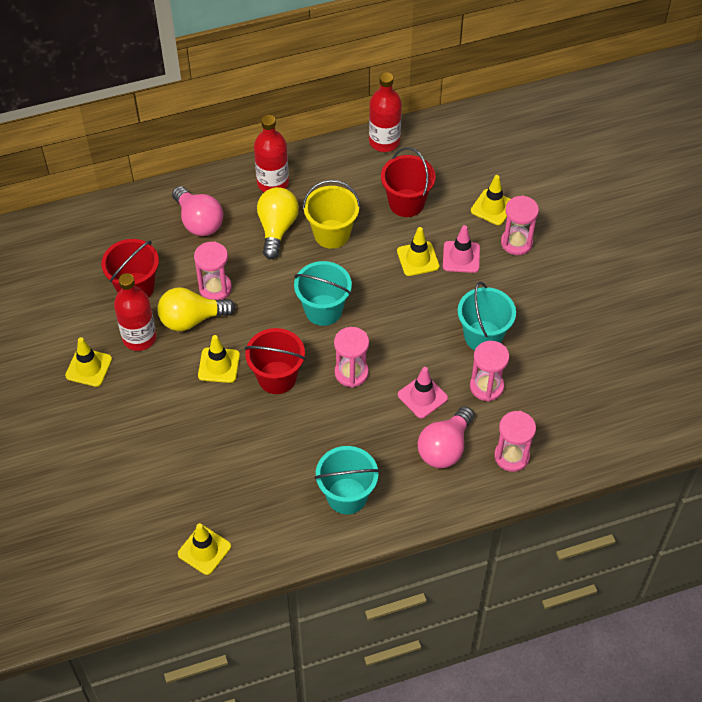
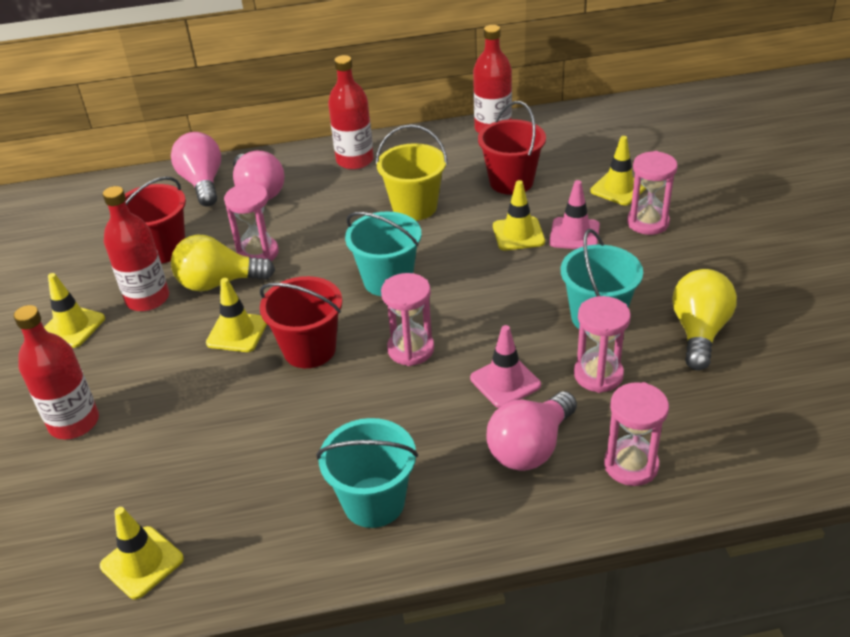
camera: 10 degrees right, 15 degrees down
(121, 450) = (74, 422): none -> red bottle
(148, 214) = (203, 183): none -> pink light bulb
(277, 228) = (349, 200): yellow light bulb -> yellow light bulb (699, 332)

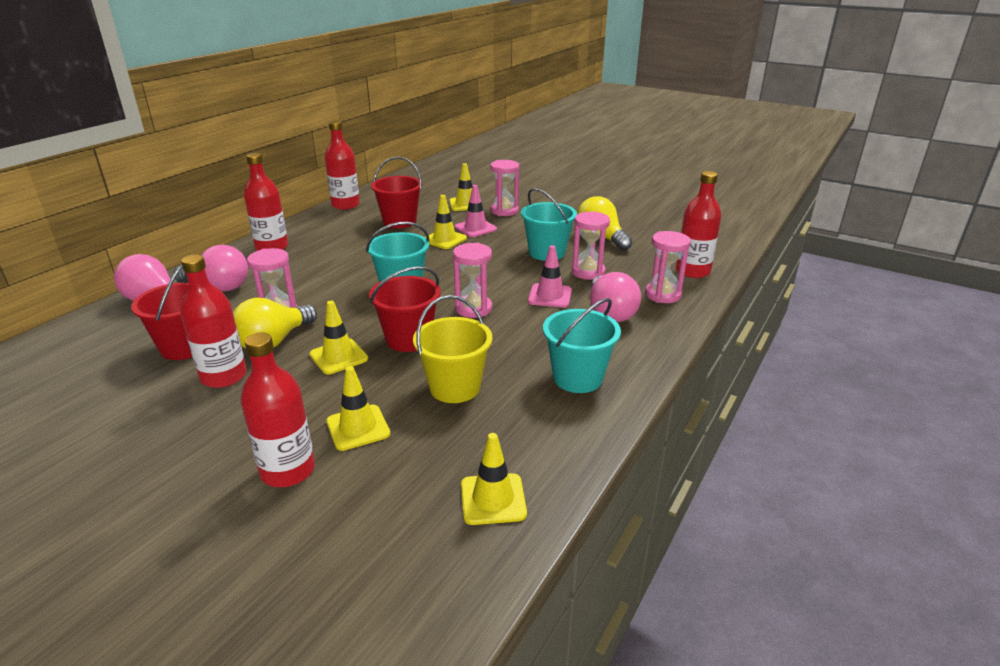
camera: 50 degrees left, 10 degrees down
(72, 327) = (176, 424): yellow traffic cone -> yellow traffic cone (358, 428)
(414, 207) = (357, 252): yellow bucket -> yellow bucket (455, 387)
(731, 457) = (692, 271): none -> red bottle

